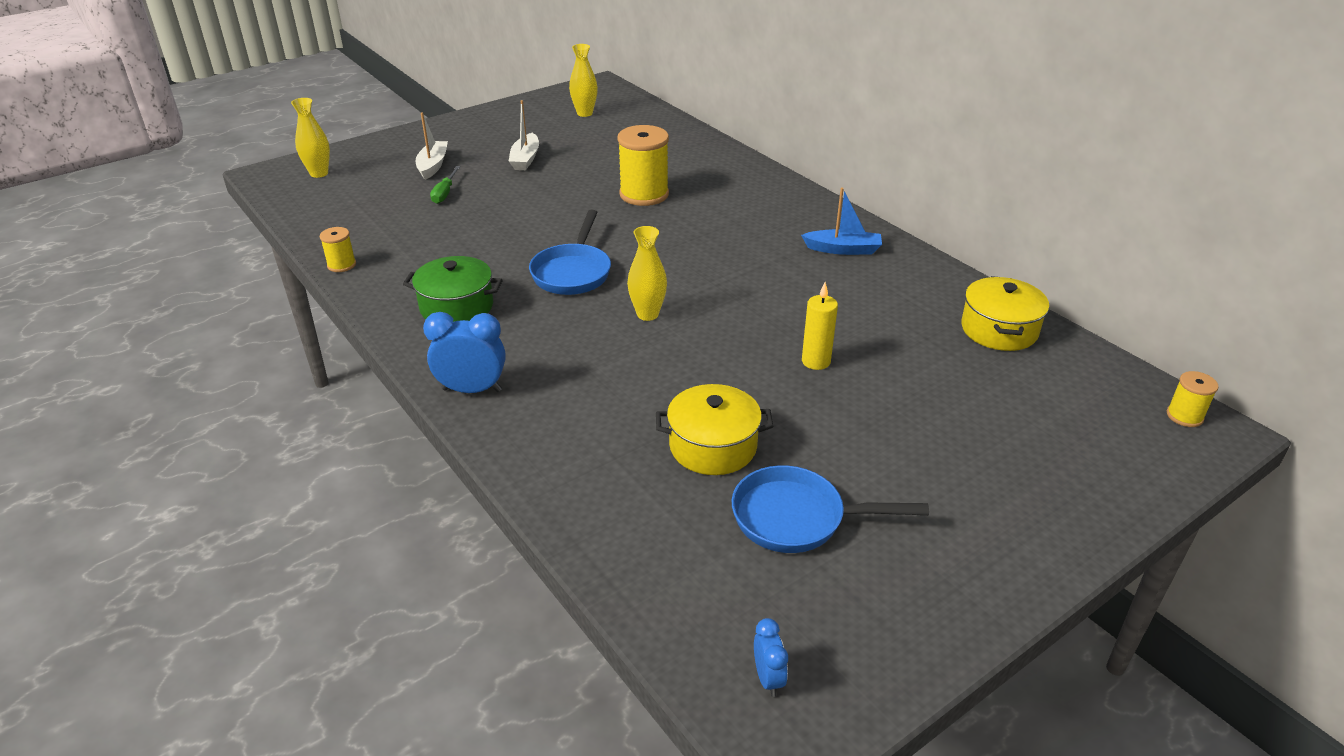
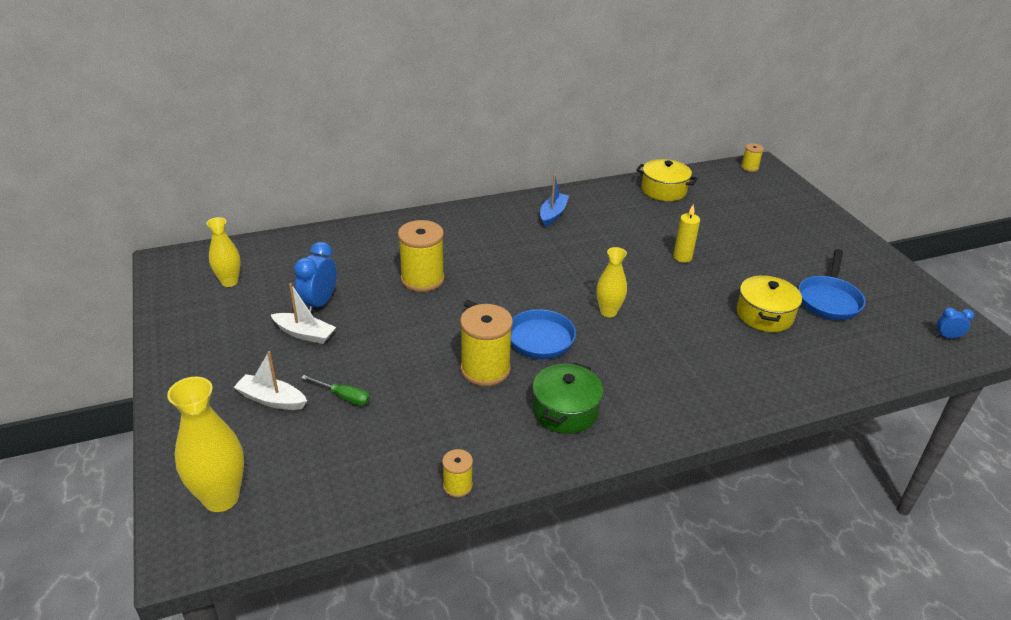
camera: 75 degrees left, 0 degrees up
(319, 173) = (221, 498): yellow vase -> yellow vase, size x1.56
(472, 390) = (688, 415): blue clock -> blue clock (319, 304)
(508, 252) = (485, 369): none -> yellow spool

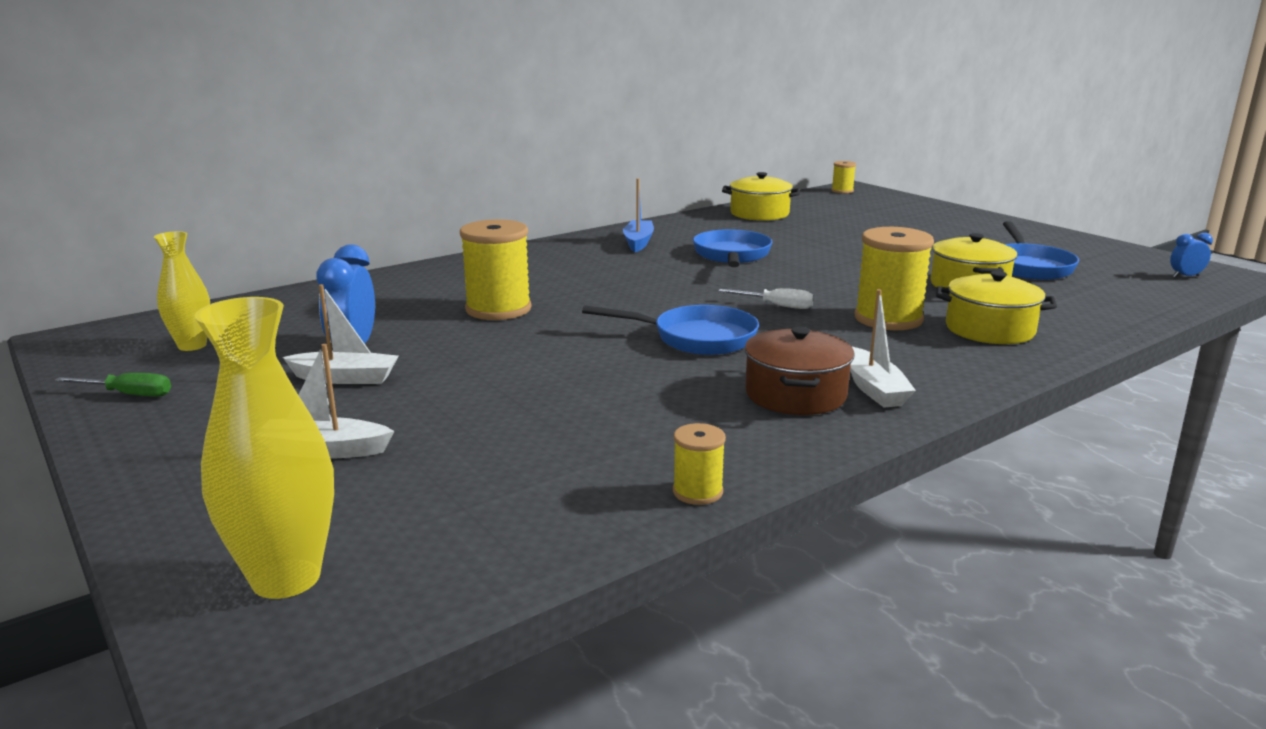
camera: 15 degrees left, 15 degrees down
(344, 397) = (447, 430): green screwdriver -> green screwdriver (128, 394)
(485, 369) = (649, 374): yellow spool -> yellow spool (888, 319)
(565, 411) = (795, 394): green pot -> brown pot
(608, 312) = (776, 306): yellow vase -> white screwdriver
(611, 244) = (731, 256): none -> blue pan
(619, 416) = (874, 389): none -> white boat
(682, 257) = (828, 256): yellow candle -> none
(742, 370) = (989, 329): none -> yellow pot

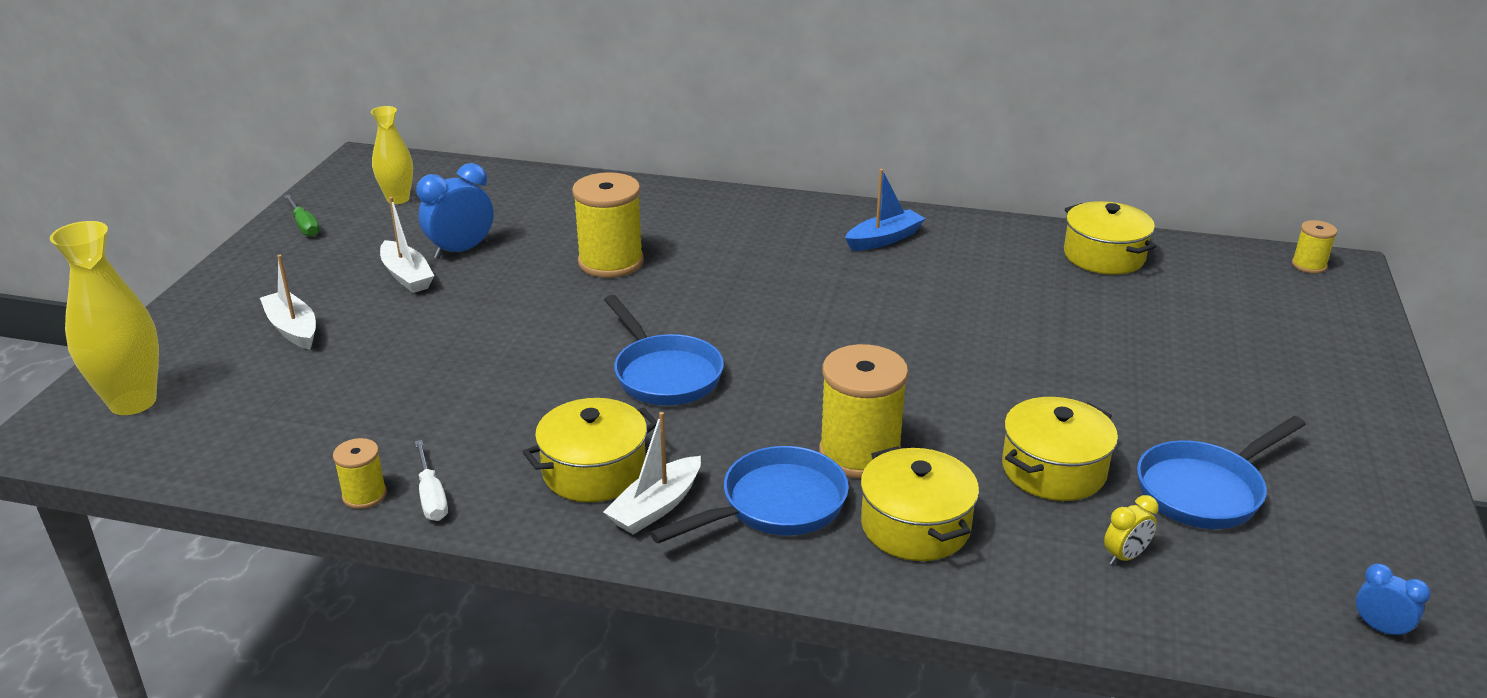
camera: 50 degrees right, 10 degrees up
(731, 256) = (924, 299): blue pan -> blue pan (775, 505)
(776, 306) = (807, 380): white screwdriver -> white screwdriver (431, 496)
(795, 394) = (594, 471): brown pot -> yellow pot
(1075, 298) = (1125, 556): none -> yellow clock

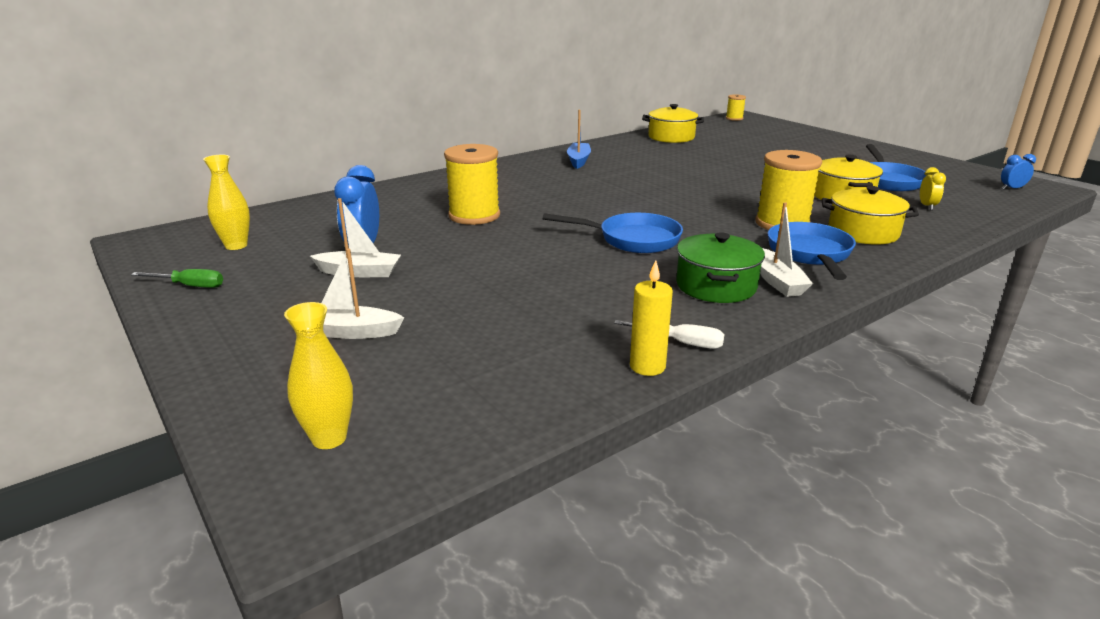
camera: 50 degrees left, 5 degrees down
(133, 402) = (329, 438): yellow vase -> yellow vase, size x0.64
(364, 495) = (647, 366): yellow spool -> yellow candle
(594, 471) = (716, 286): yellow pot -> green pot

